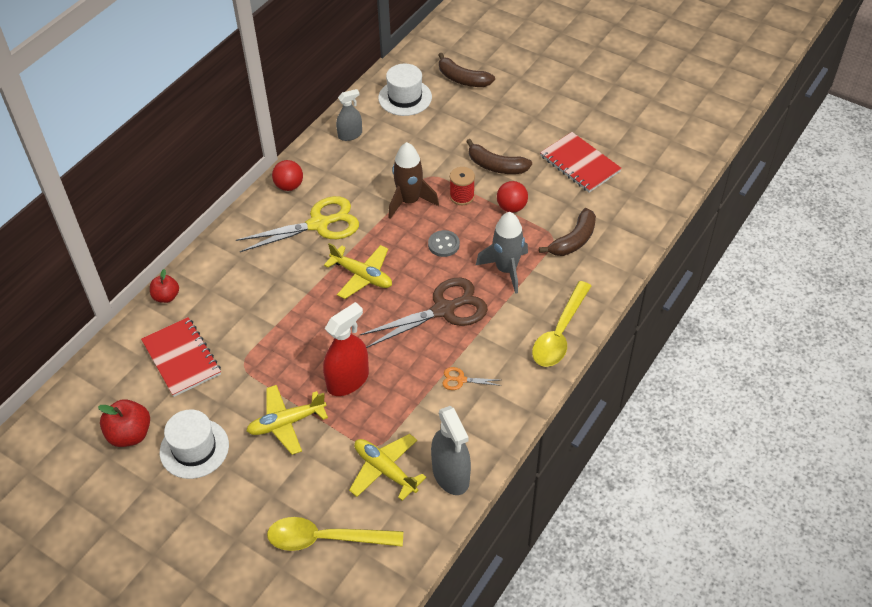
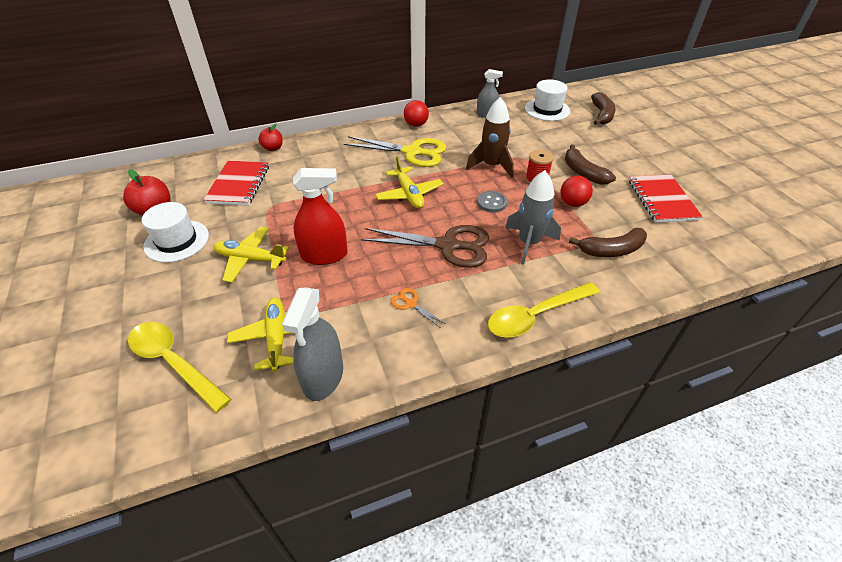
camera: 35 degrees right, 5 degrees down
(462, 79) = (602, 115): brown banana -> brown banana turned 150 degrees counterclockwise

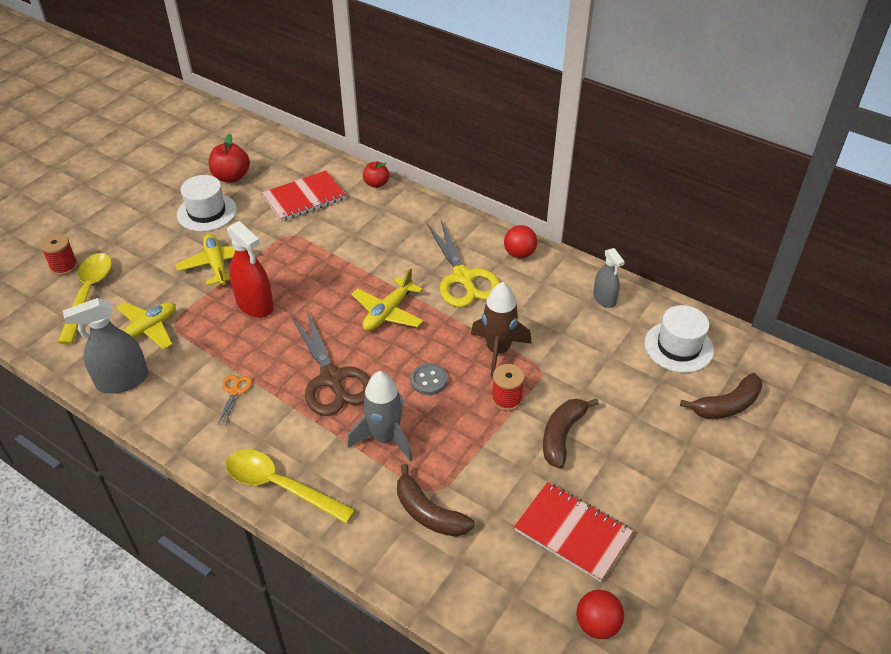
camera: 55 degrees right, 0 degrees up
(106, 369) = (64, 266): none -> red spool
(572, 203) = (488, 448): red ball -> red ball (597, 624)
(662, 200) = (572, 532): red notebook -> red notebook turned 75 degrees clockwise

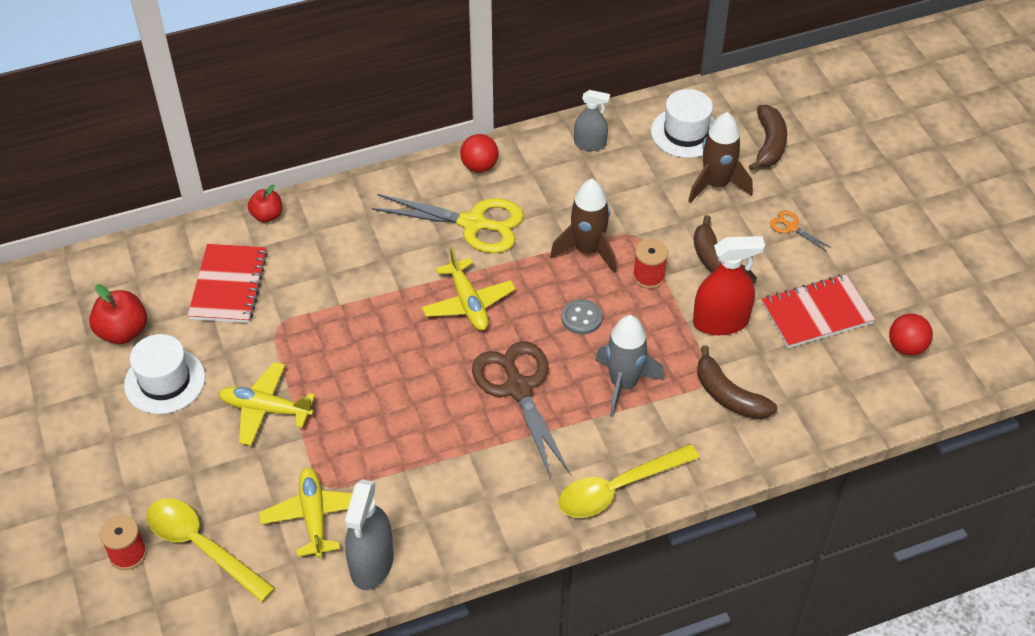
camera: 55 degrees left, 5 degrees up
(234, 391) = (469, 473): orange scissors -> orange scissors (791, 227)
(255, 304) = (359, 403): red spray bottle -> red spray bottle (720, 322)
(332, 379) = (518, 388): brown scissors -> brown scissors turned 120 degrees counterclockwise
(428, 513) = (728, 396): brown banana -> brown banana turned 60 degrees clockwise
(644, 393) = (716, 185): none -> brown rocket

